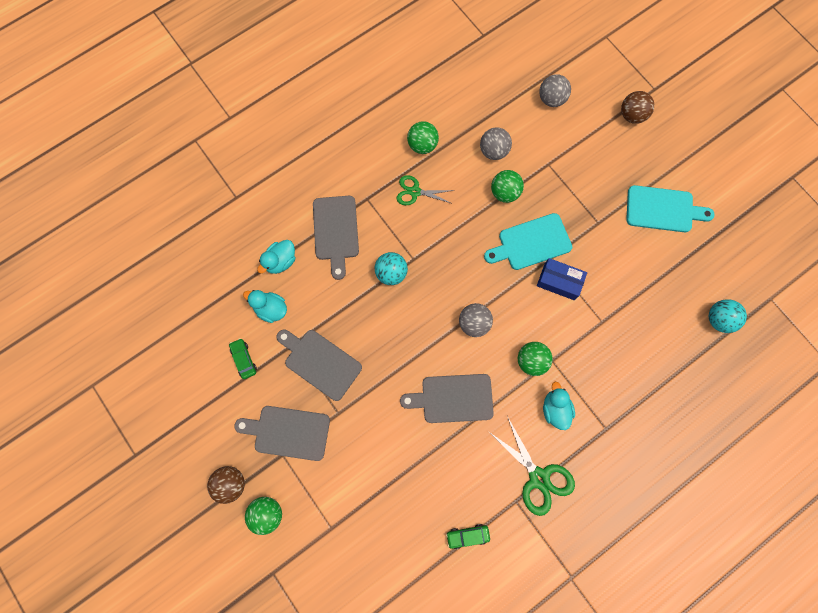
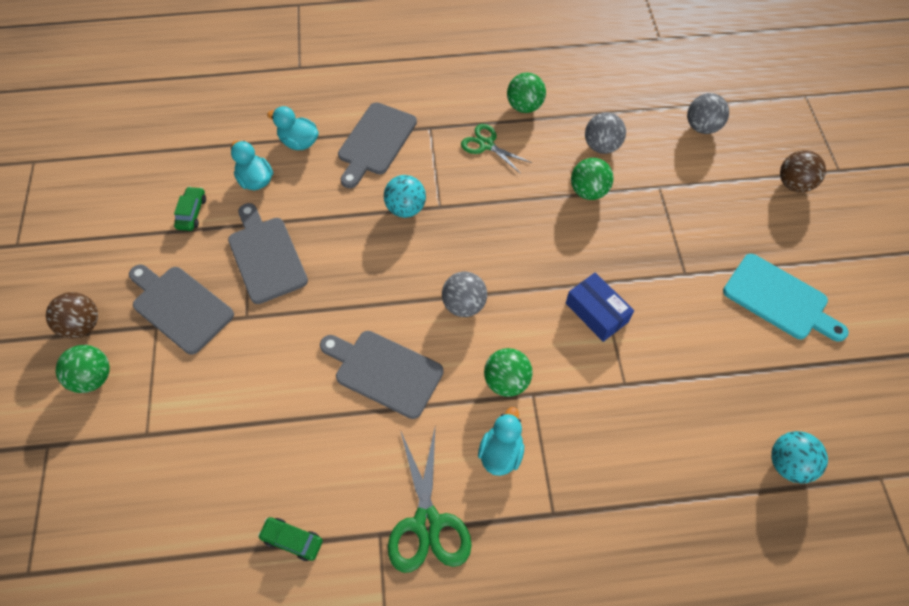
camera: 30 degrees right, 15 degrees down
(281, 261) = (299, 142): turquoise duck -> turquoise duck turned 45 degrees clockwise
(531, 243) = (587, 255): turquoise cutting board -> none

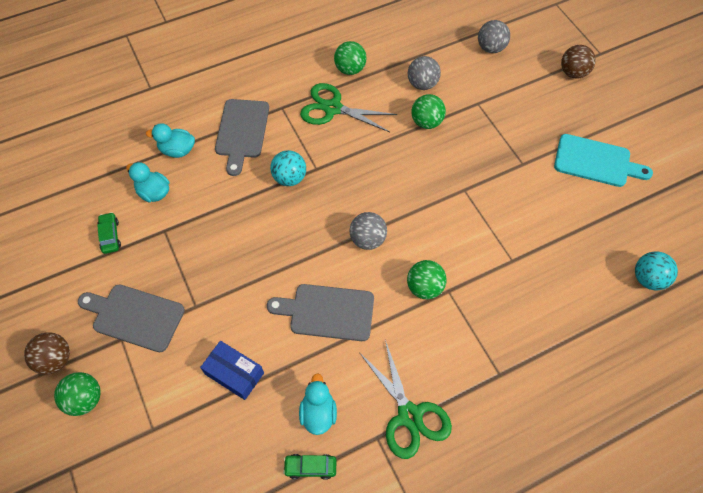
camera: 20 degrees left, 0 degrees up
(266, 256) = (190, 252): grey cutting board -> none
(486, 145) = (333, 108): green scissors -> green scissors, size x1.55
(501, 452) = (442, 342): turquoise duck -> turquoise duck (318, 413)
(596, 312) = (470, 213): blue box -> blue box (234, 373)

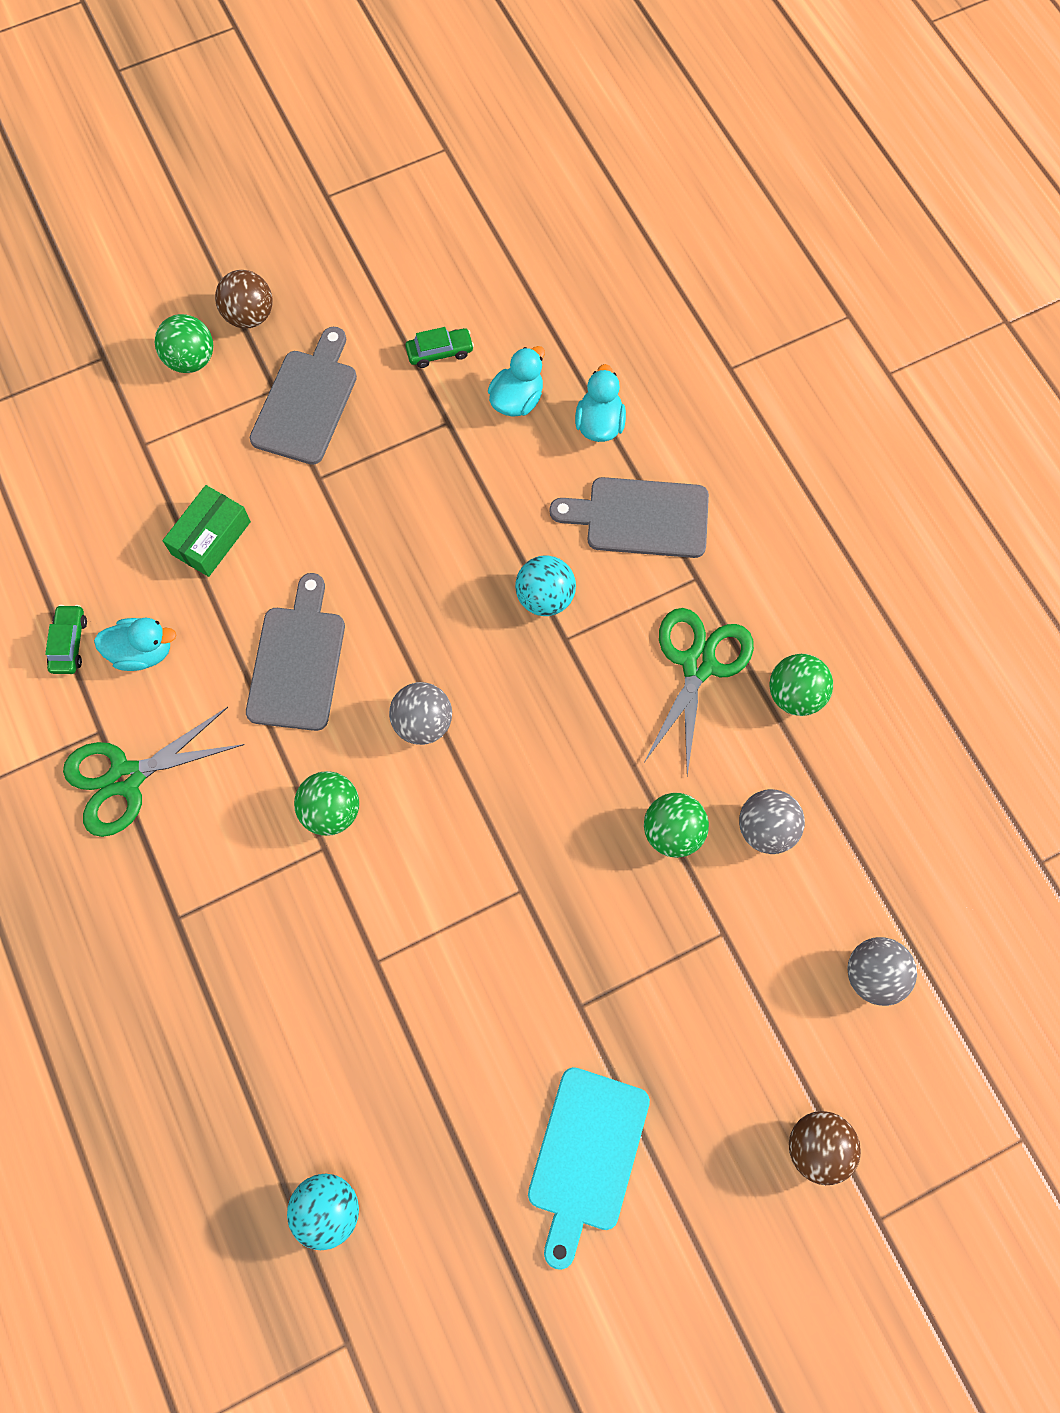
camera: 90 degrees right, 10 degrees up
(234, 373) = (211, 538): blue box -> green box

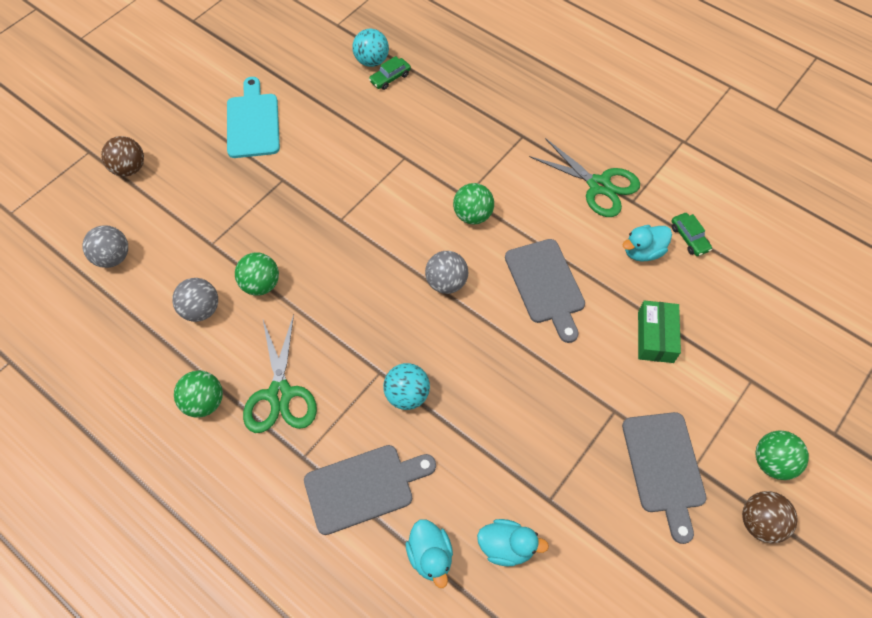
camera: 155 degrees right, 10 degrees down
(127, 778) = (599, 185): green scissors -> green scissors turned 90 degrees clockwise
(440, 352) = (592, 562): green car -> green car (390, 78)
(517, 400) = (506, 546): turquoise duck -> turquoise duck turned 90 degrees counterclockwise

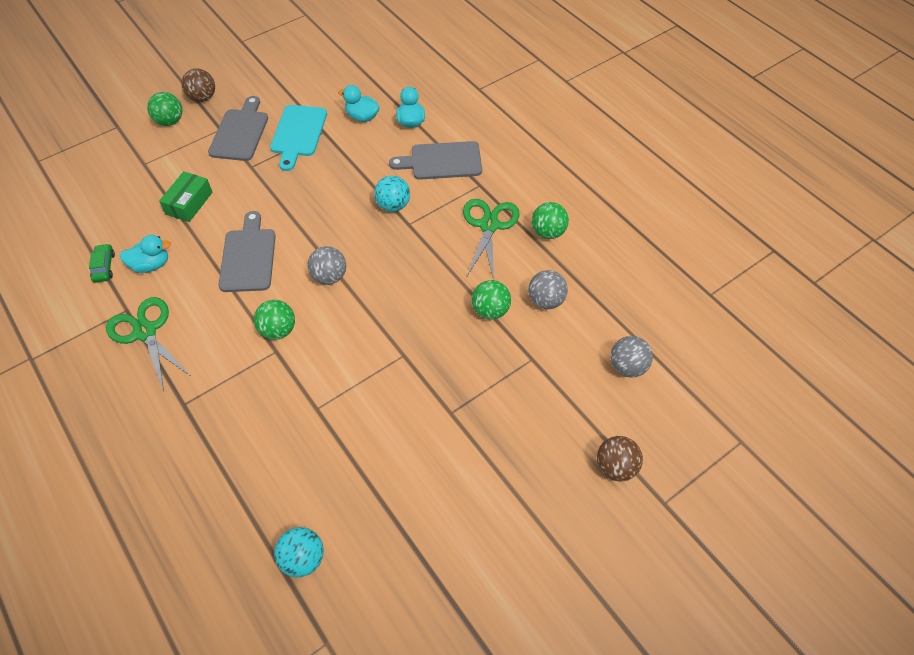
camera: 165 degrees left, 5 degrees down
(253, 122) = (470, 497): turquoise cutting board -> turquoise cutting board (298, 134)
(390, 78) = (291, 524): green car -> none

